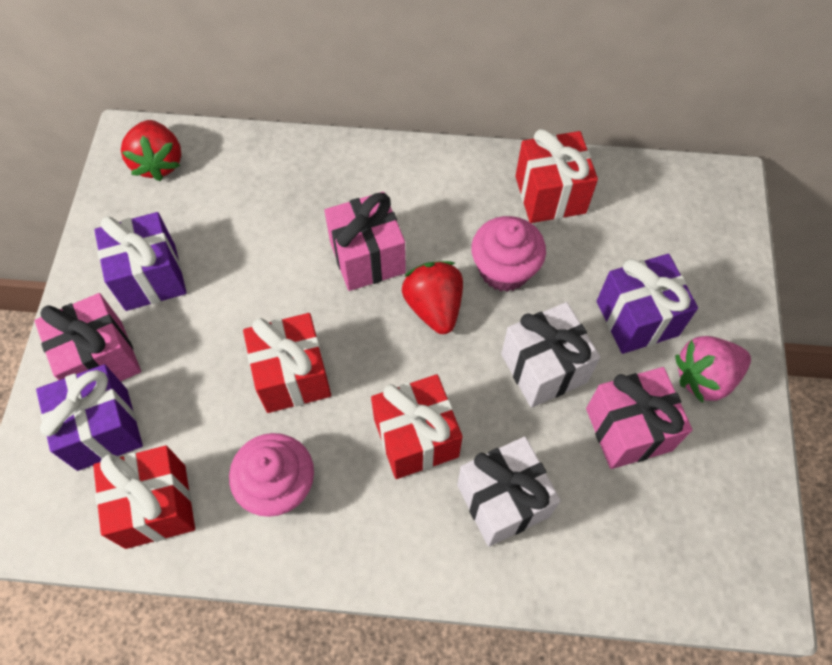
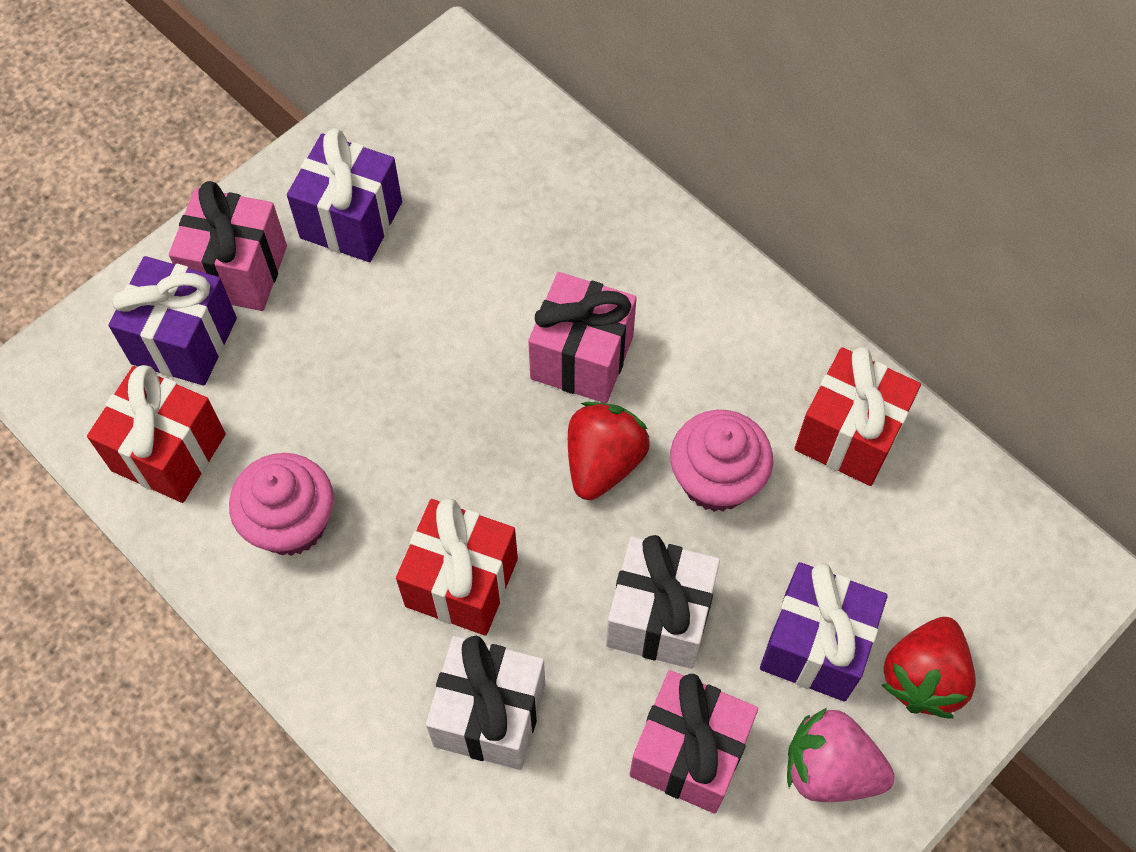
camera: 40 degrees right, 0 degrees up
(158, 163) = (460, 102): red strawberry -> red strawberry (923, 677)
(292, 376) = (398, 424): red gift -> none

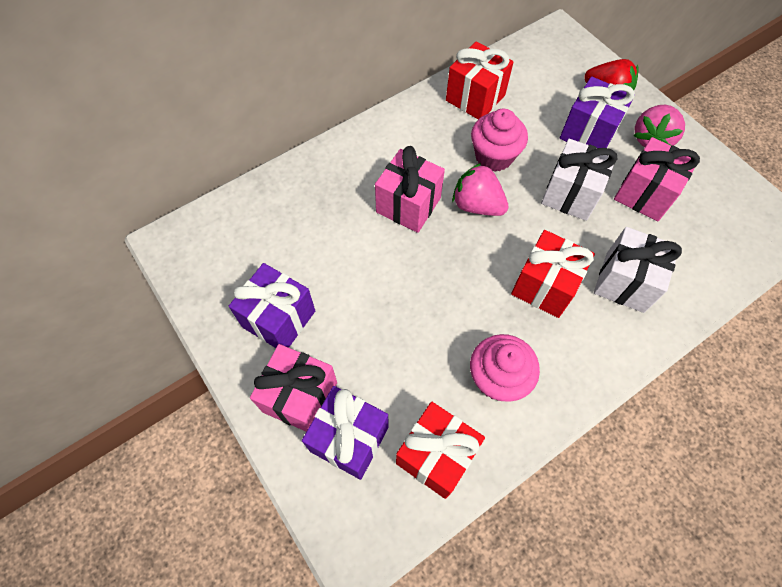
camera: 80 degrees left, 0 degrees up
(603, 462) = (477, 205): red strawberry -> pink strawberry

